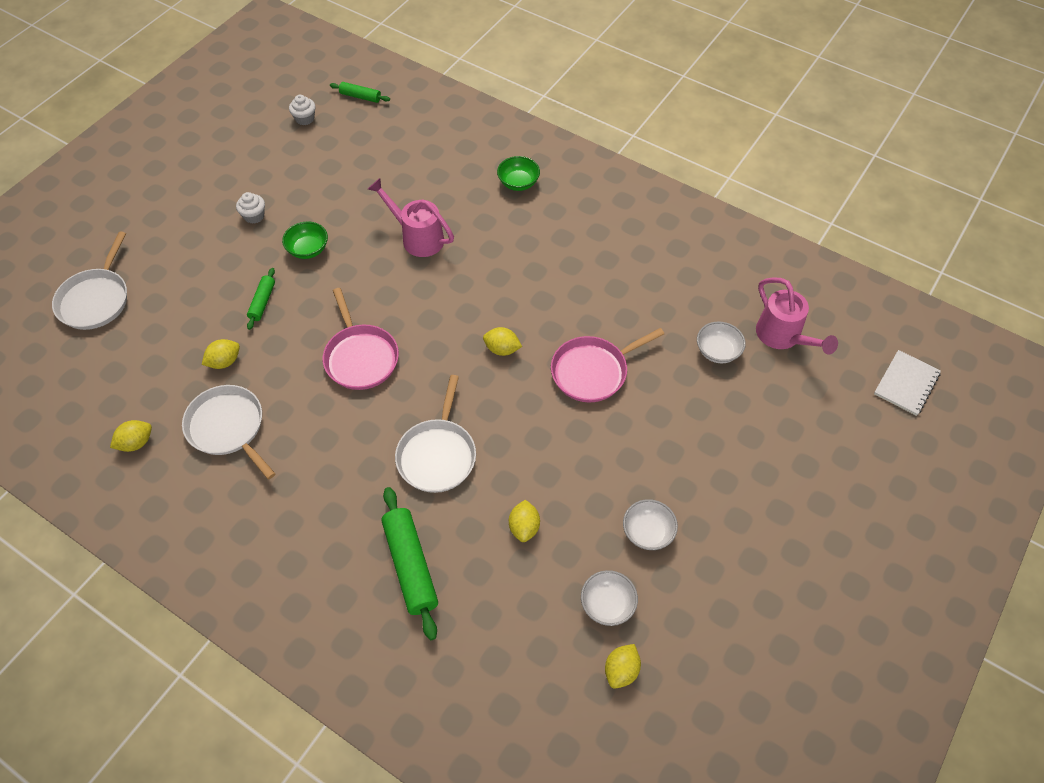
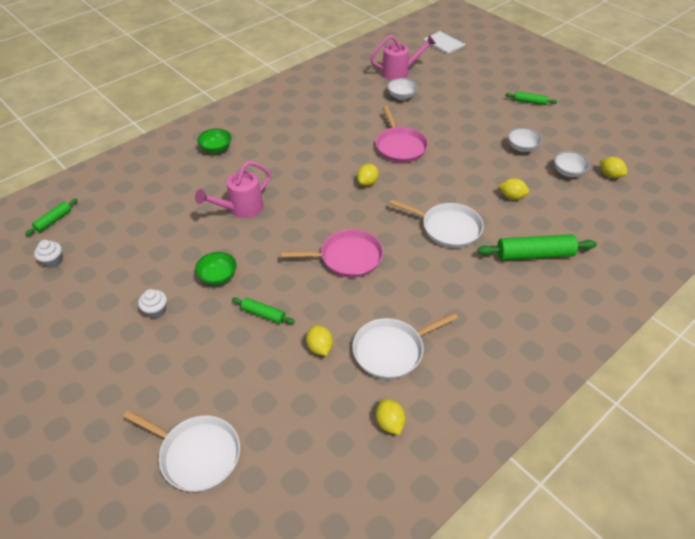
camera: 75 degrees left, 10 degrees down
(783, 534) = (529, 102): none -> green rolling pin

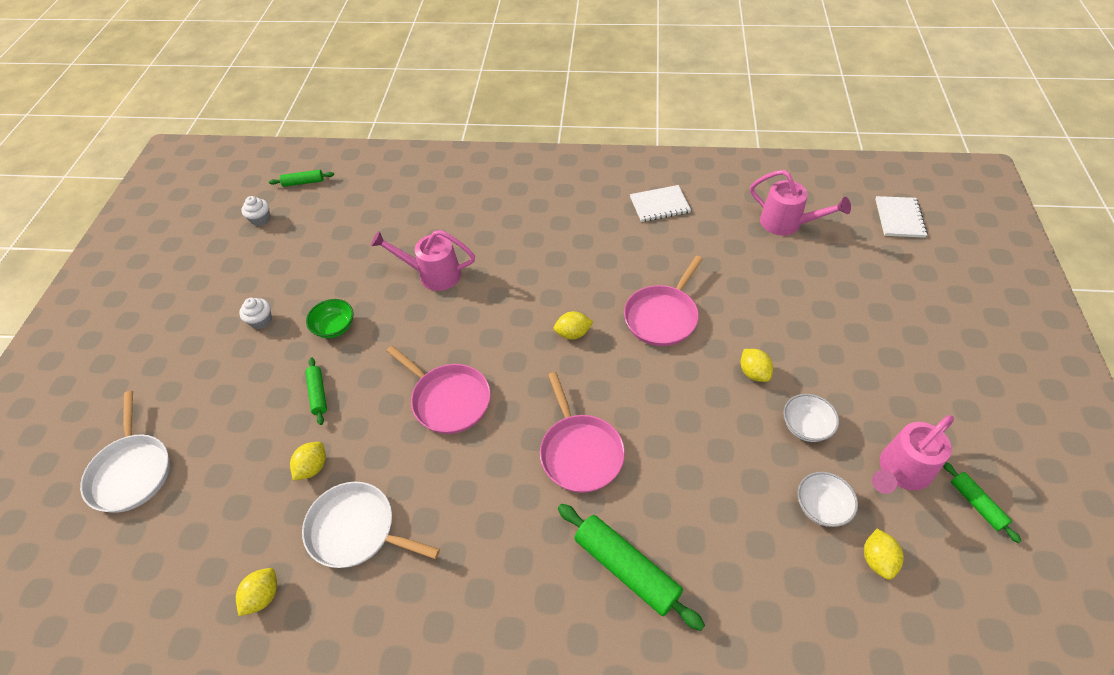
camera: 50 degrees right, 5 degrees up
(216, 149) = (492, 196): green bowl -> none
(324, 99) = (659, 205): none -> white notebook
(401, 96) = (748, 256): white bowl -> none
(448, 228) = (580, 452): white pan -> pink pan
(512, 197) = (702, 477): yellow lemon -> yellow lemon (753, 373)
(529, 102) = (908, 373): green rolling pin -> green rolling pin (976, 504)
(575, 139) = (901, 471): none -> pink watering can

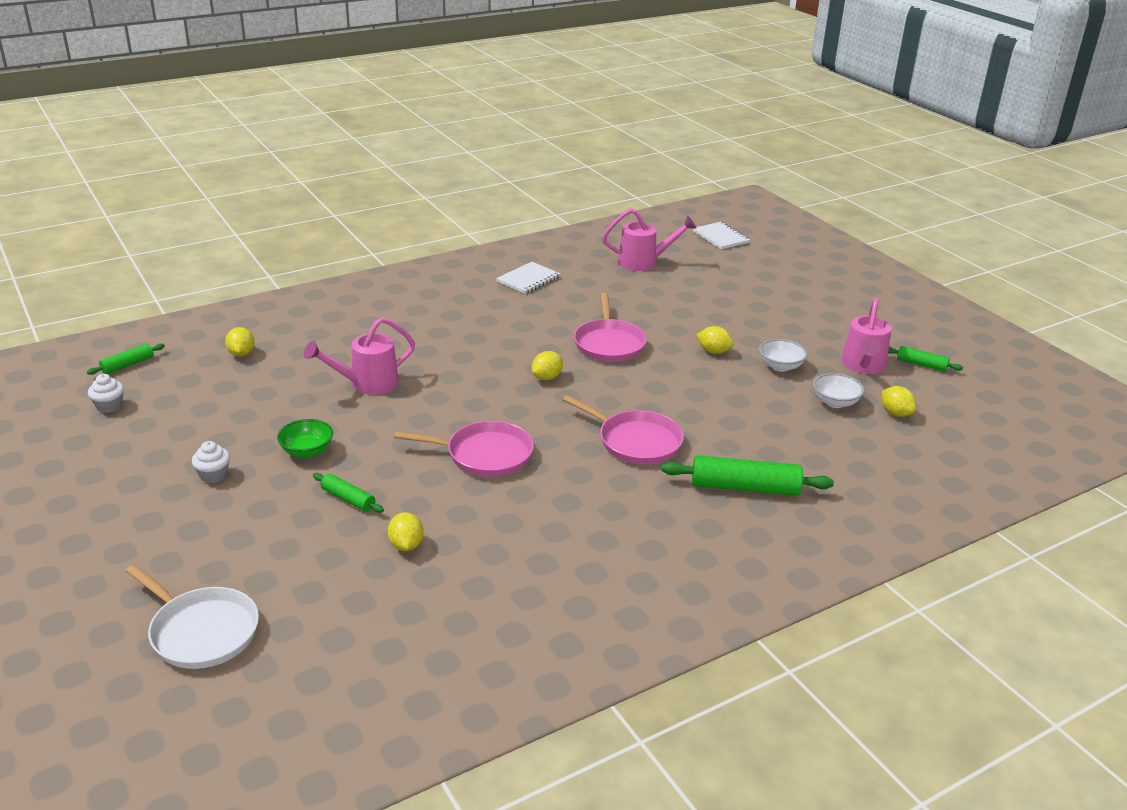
camera: 40 degrees left, 20 degrees down
(263, 596) = (463, 640): yellow lemon -> yellow lemon (241, 354)
(356, 530) = (500, 563): white pan -> none

